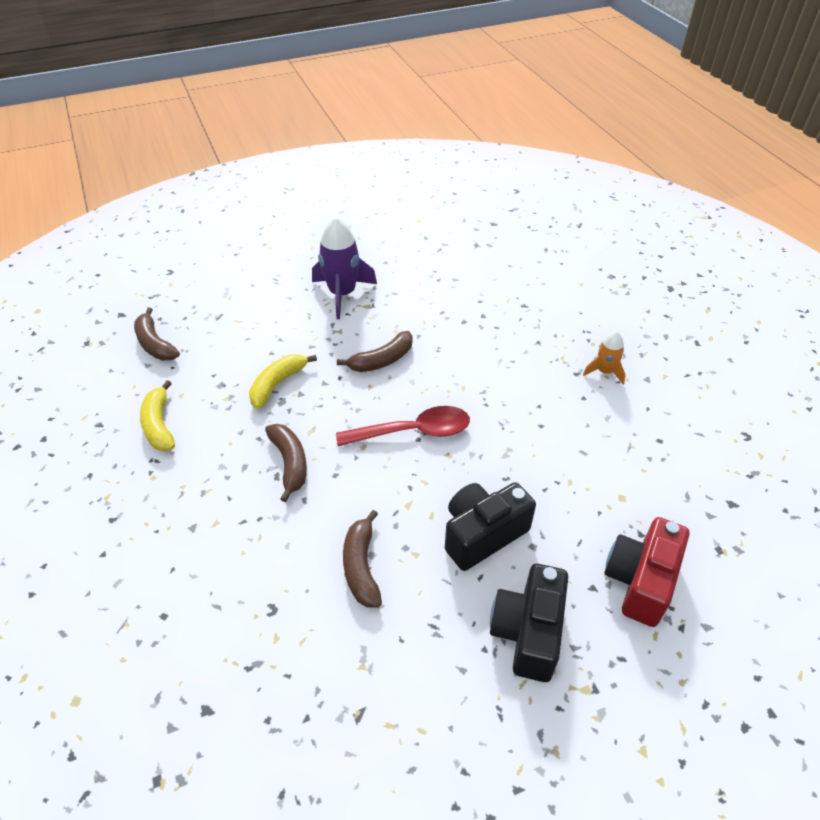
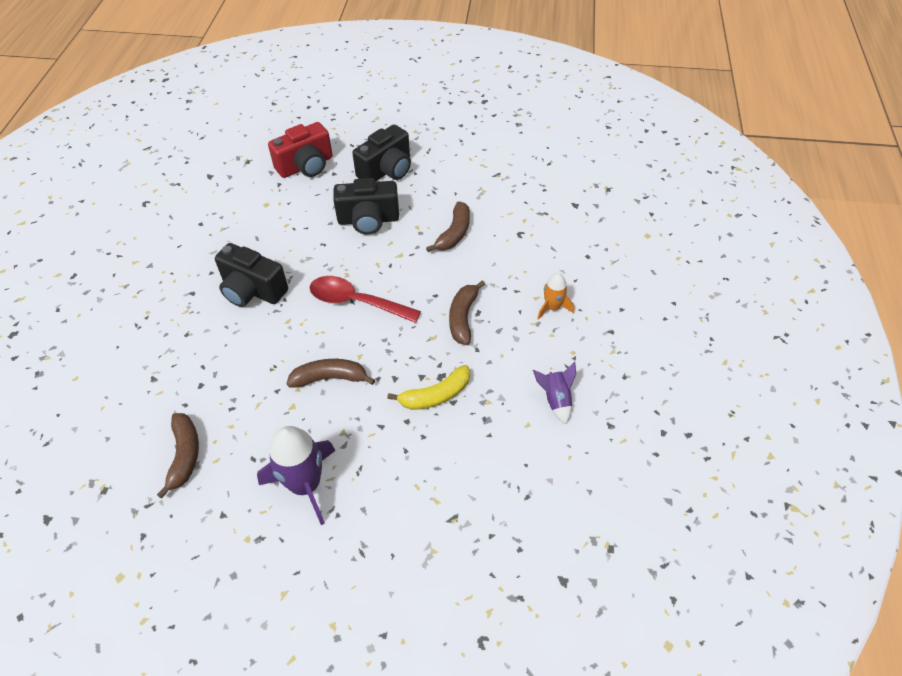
camera: 150 degrees left, 5 degrees up
(155, 344) = (535, 507): brown banana -> brown banana (184, 455)
(159, 425) = (555, 399): yellow banana -> purple rocket
(524, 398) = (252, 290): none -> black camera
(605, 372) = (171, 284): orange rocket -> orange rocket (552, 307)

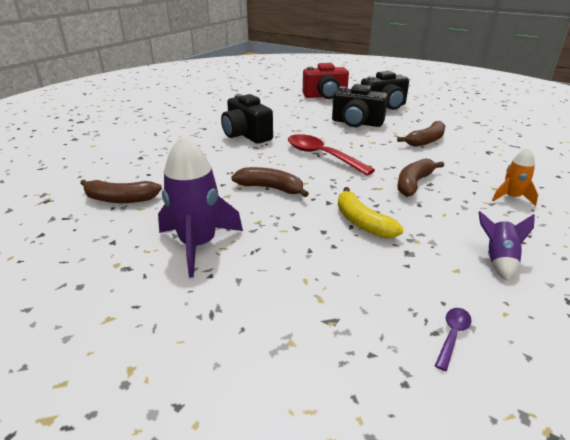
camera: 25 degrees right, 20 degrees down
(184, 455) = (120, 199): brown banana -> brown banana turned 75 degrees clockwise
(435, 395) = (362, 222): yellow banana -> yellow banana turned 60 degrees clockwise
(539, 494) = (452, 335): none -> purple spoon

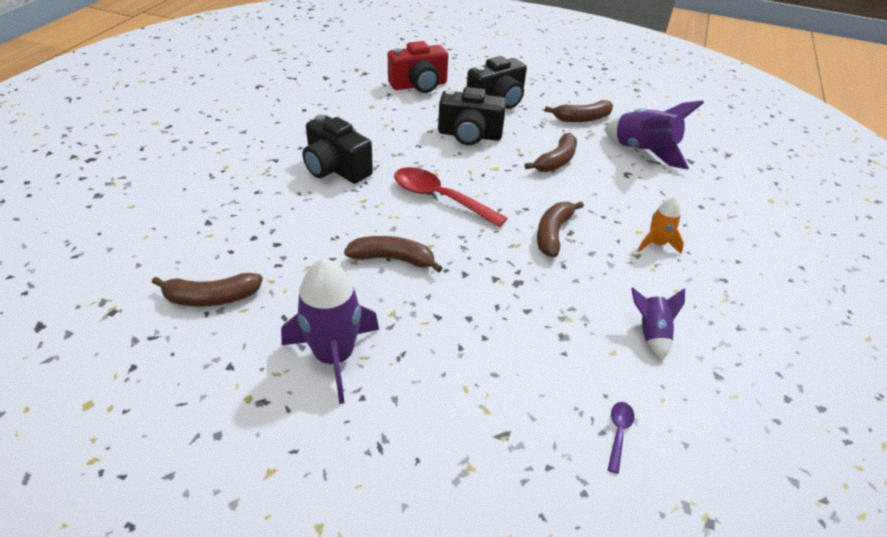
camera: 15 degrees left, 10 degrees up
(362, 222) = (507, 299): yellow banana -> none
(453, 118) = (582, 118): none -> brown banana
(505, 139) = (643, 151): none -> purple rocket

